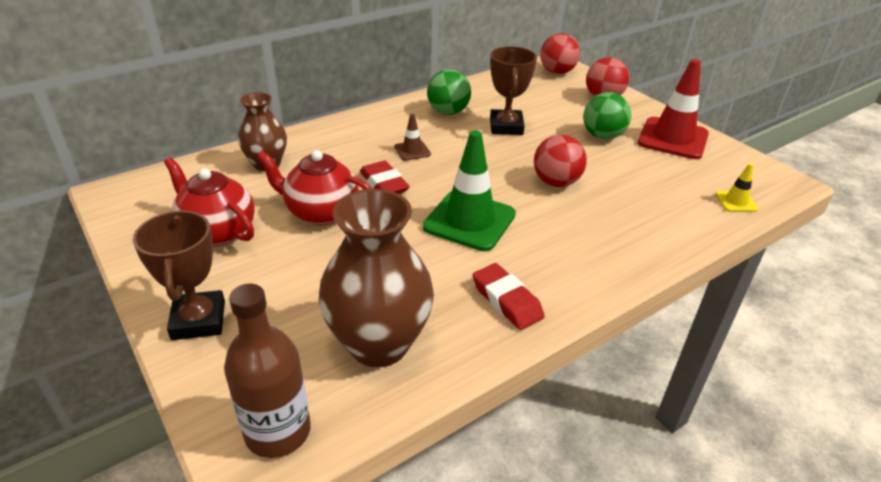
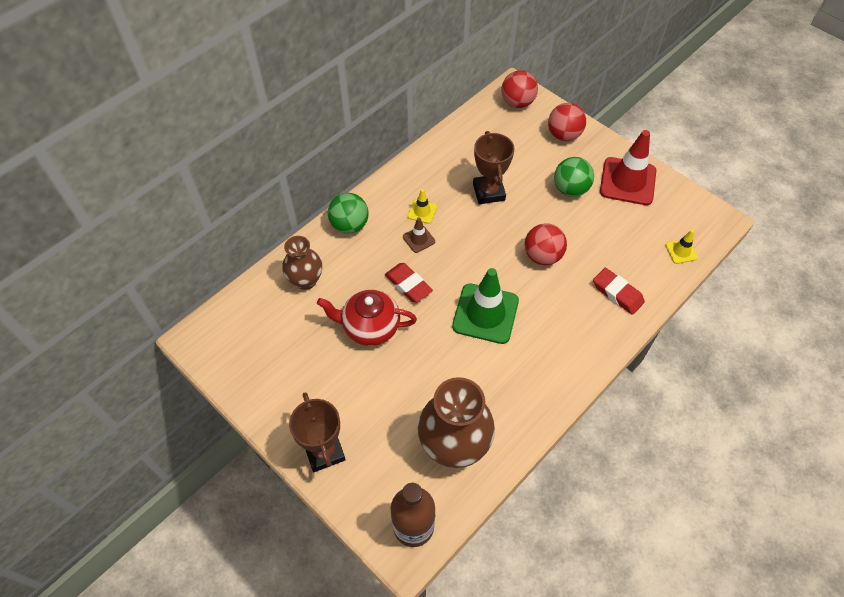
camera: 10 degrees left, 20 degrees up
(217, 231) = (299, 364): red teapot -> none
(425, 131) = (422, 211): none -> yellow traffic cone
(448, 112) = (435, 181): green ball -> green ball (349, 225)
(507, 300) = (530, 388): red eraser -> red eraser (617, 293)

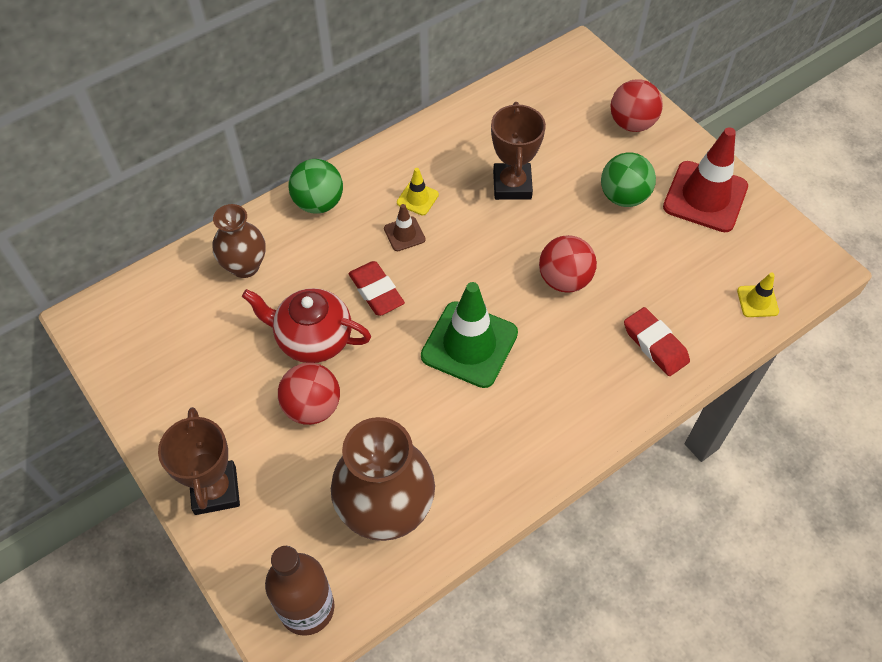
camera: 10 degrees right, 0 degrees up
(517, 102) = (579, 72): red ball -> red ball (312, 407)

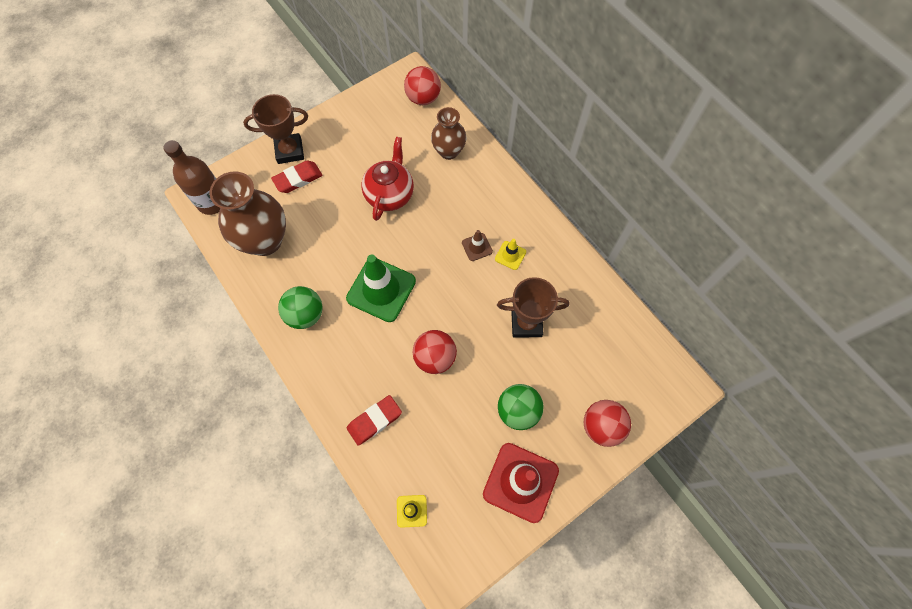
camera: 90 degrees right, 10 degrees up
(312, 407) = (340, 197): red ball -> red ball (423, 98)
(318, 203) = (504, 191): green ball -> green ball (305, 315)
(376, 291) = (427, 230): red eraser -> red eraser (298, 179)

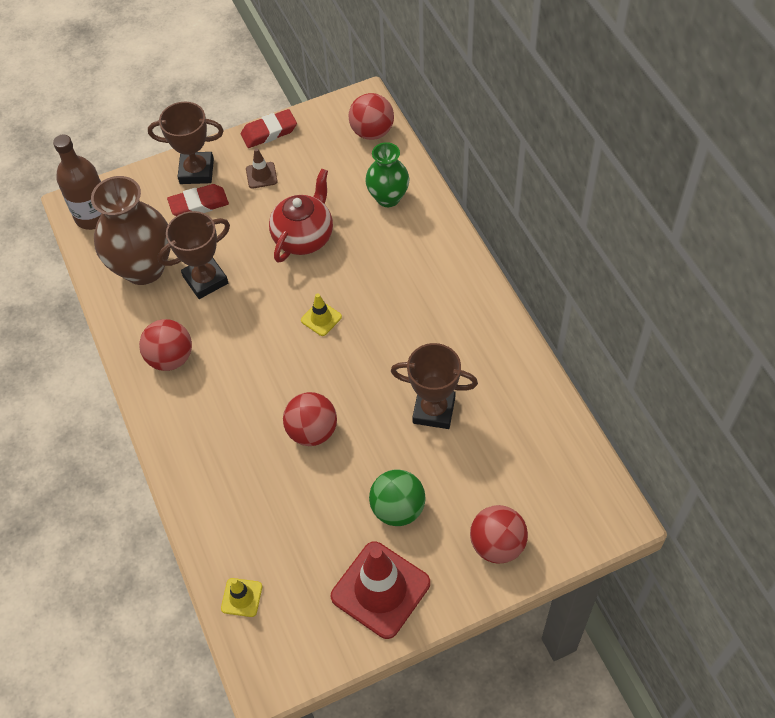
camera: 15 degrees right, 10 degrees down
(305, 315) = (170, 358): green ball -> red ball
(318, 243) = (205, 280): none -> brown trophy
(374, 421) = (223, 490): red eraser -> red eraser (269, 132)
(381, 290) = (267, 344): green traffic cone -> none
(449, 151) = (388, 198): brown vase -> green vase
(477, 247) = (395, 313): brown traffic cone -> brown traffic cone (261, 175)
(510, 255) = (434, 329): yellow traffic cone -> yellow traffic cone (321, 318)

